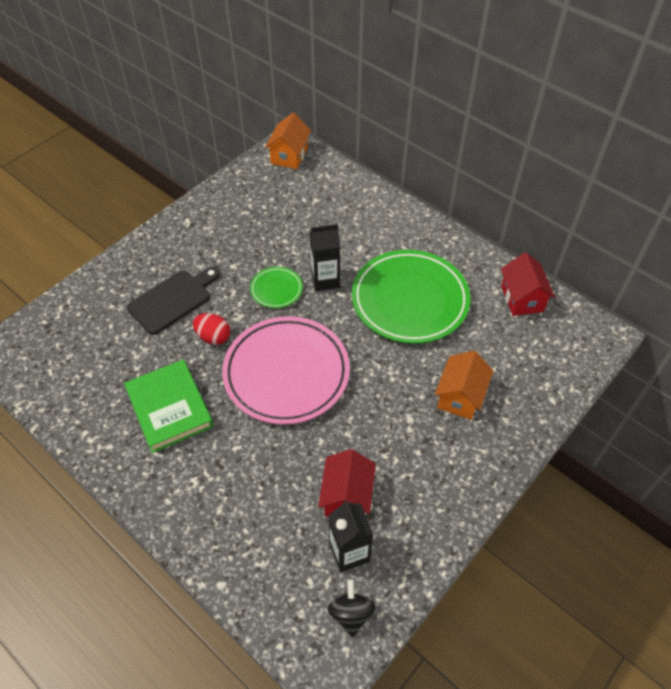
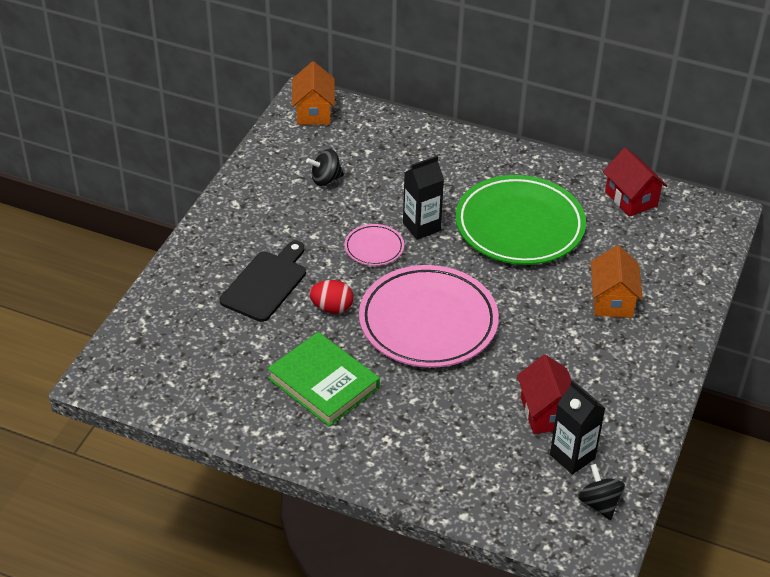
camera: 20 degrees left, 10 degrees down
(268, 217) = (325, 179): none -> black spinning top
(276, 289) = (374, 248): green plate -> pink plate

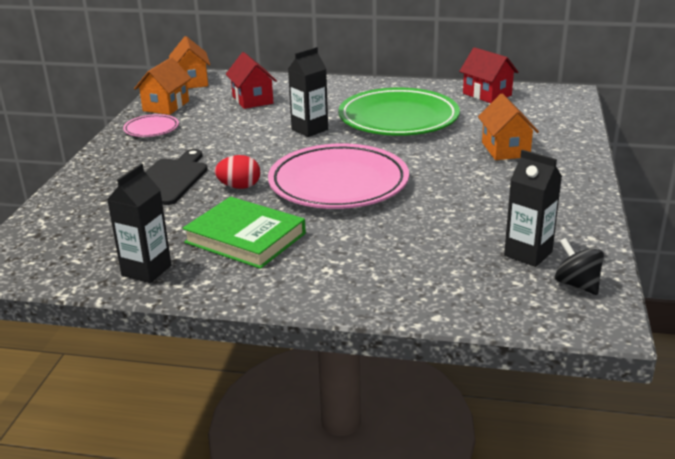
camera: 10 degrees left, 15 degrees down
(230, 409) = (146, 270): none -> black carton
(280, 154) = (166, 106): none -> orange house
(325, 179) = (212, 114): black spinning top -> none
(374, 248) = (269, 146): pink plate -> pink plate (151, 129)
(546, 412) = (484, 227): red house -> red house (252, 100)

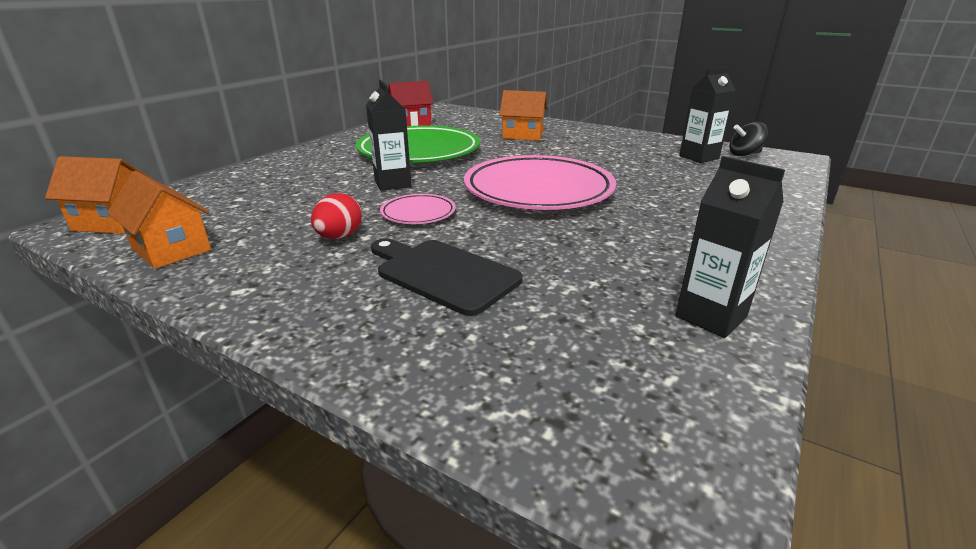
camera: 70 degrees left, 0 degrees up
(151, 129) = (242, 269): pink plate -> pink plate (418, 213)
(239, 187) = (505, 233): red egg -> red egg (339, 237)
(245, 238) = (639, 246): green book -> none
(252, 100) = (259, 197): red house -> none

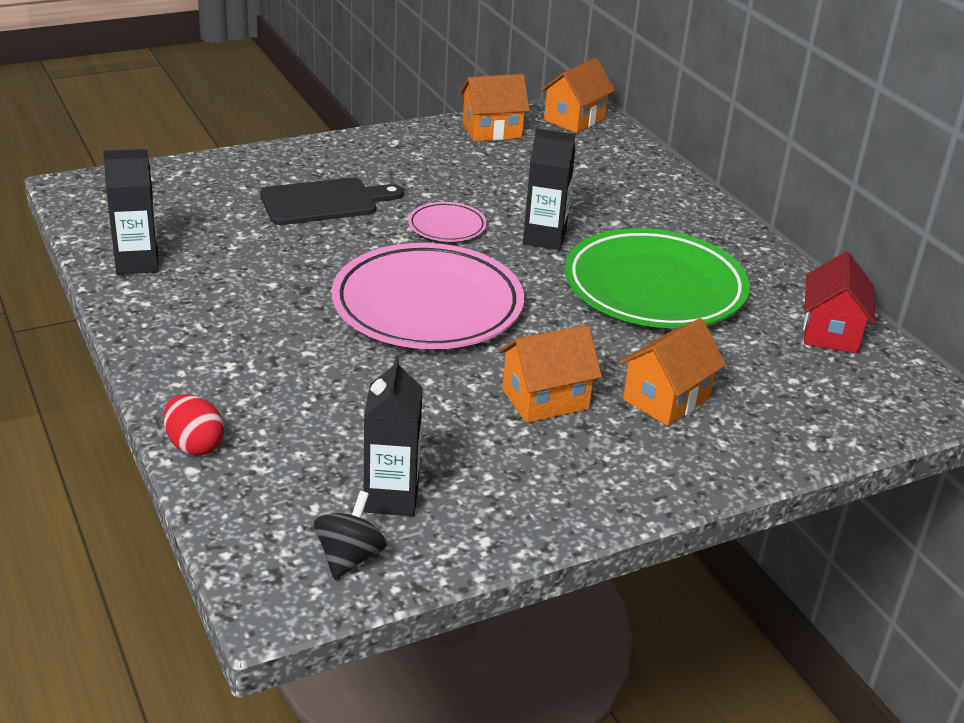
camera: 120 degrees right, 5 degrees up
(339, 237) = (439, 185): red egg -> red egg (194, 445)
(569, 151) = (545, 399): none -> orange house

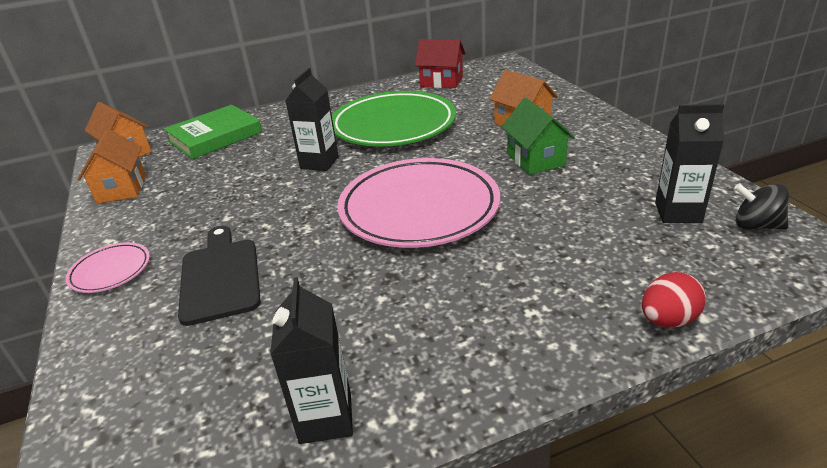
camera: 80 degrees left, 0 degrees up
(447, 226) = (290, 205): pink plate -> pink plate (110, 271)
(545, 399) = (535, 160): orange house -> green house
(617, 165) = (215, 136): none -> green book

